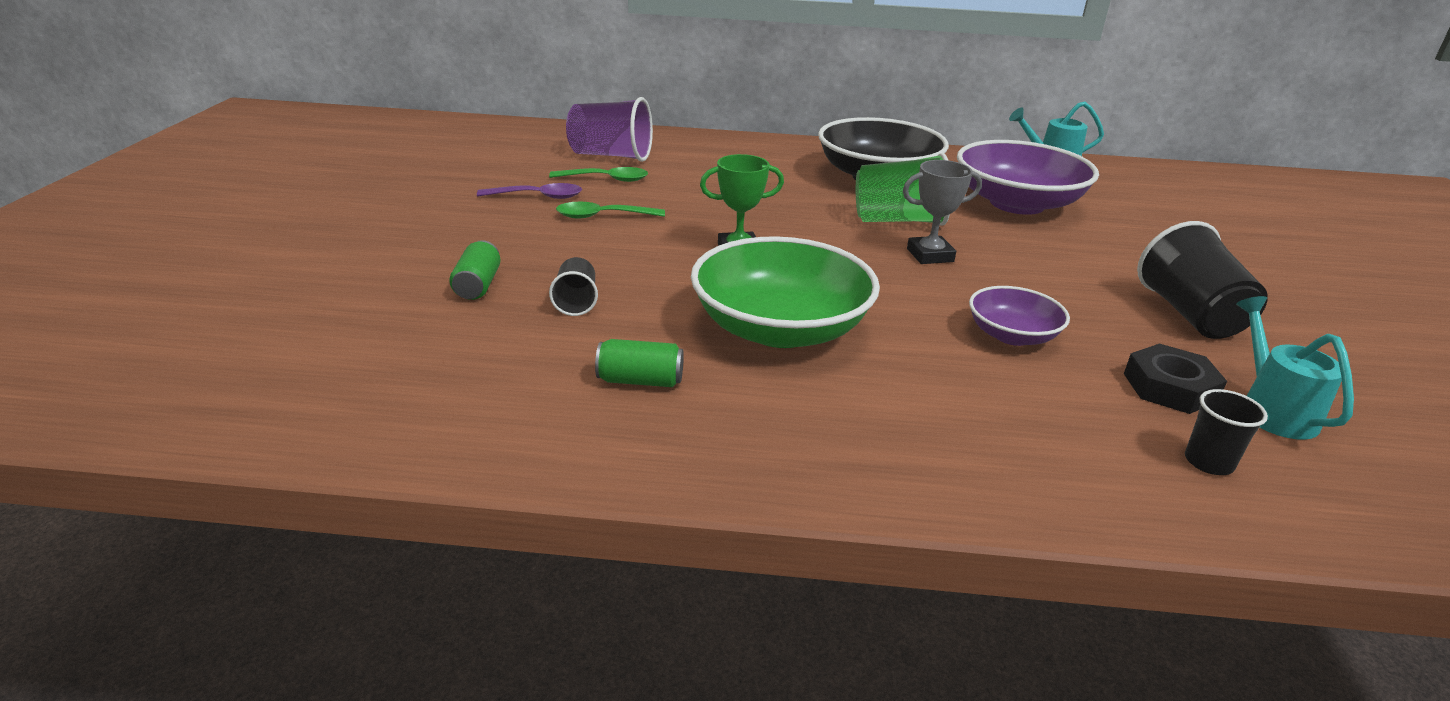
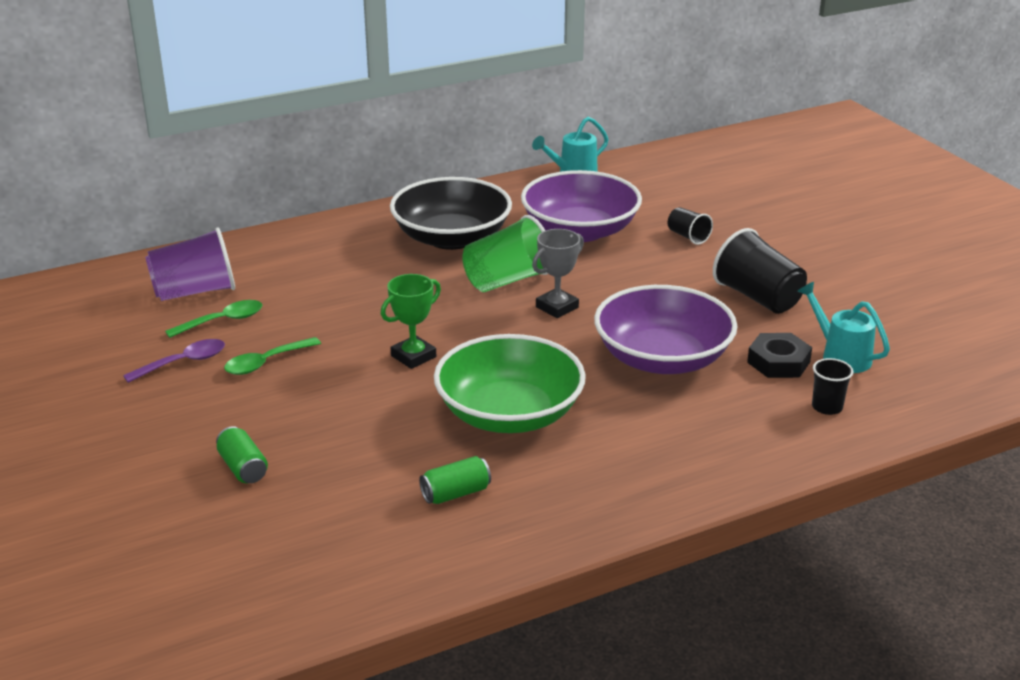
camera: 30 degrees left, 0 degrees up
(576, 302) = (339, 451): black cup -> black cup (688, 237)
(1012, 335) = (662, 358): purple bowl -> purple bowl, size x1.89

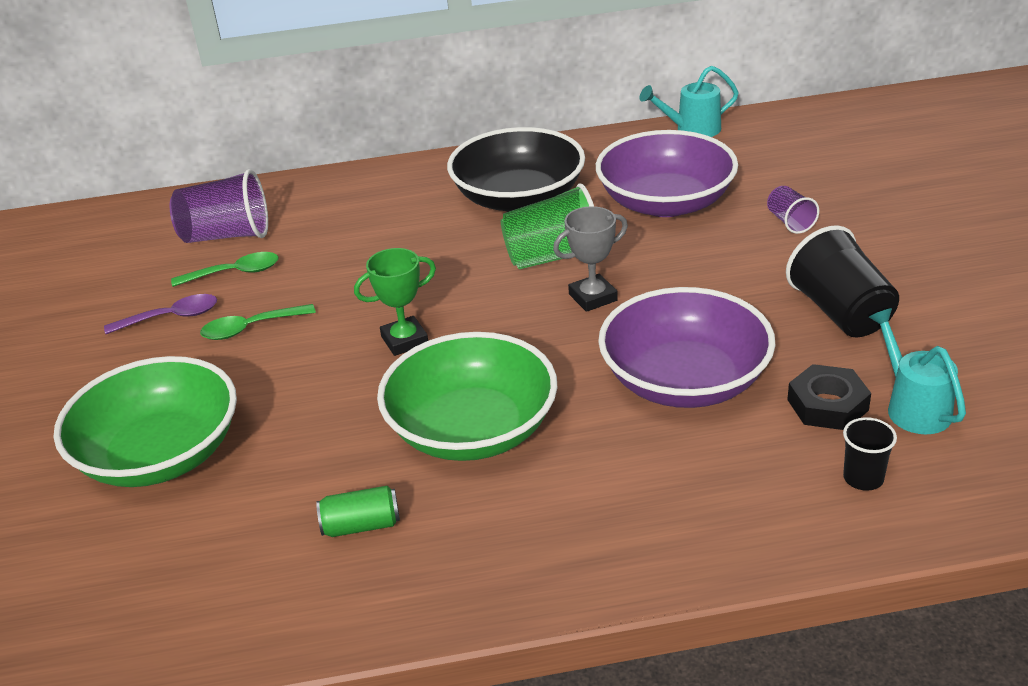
camera: 20 degrees right, 5 degrees up
(243, 468) = (160, 454): green can -> green bowl
(688, 237) = (790, 222): black cup -> purple cup

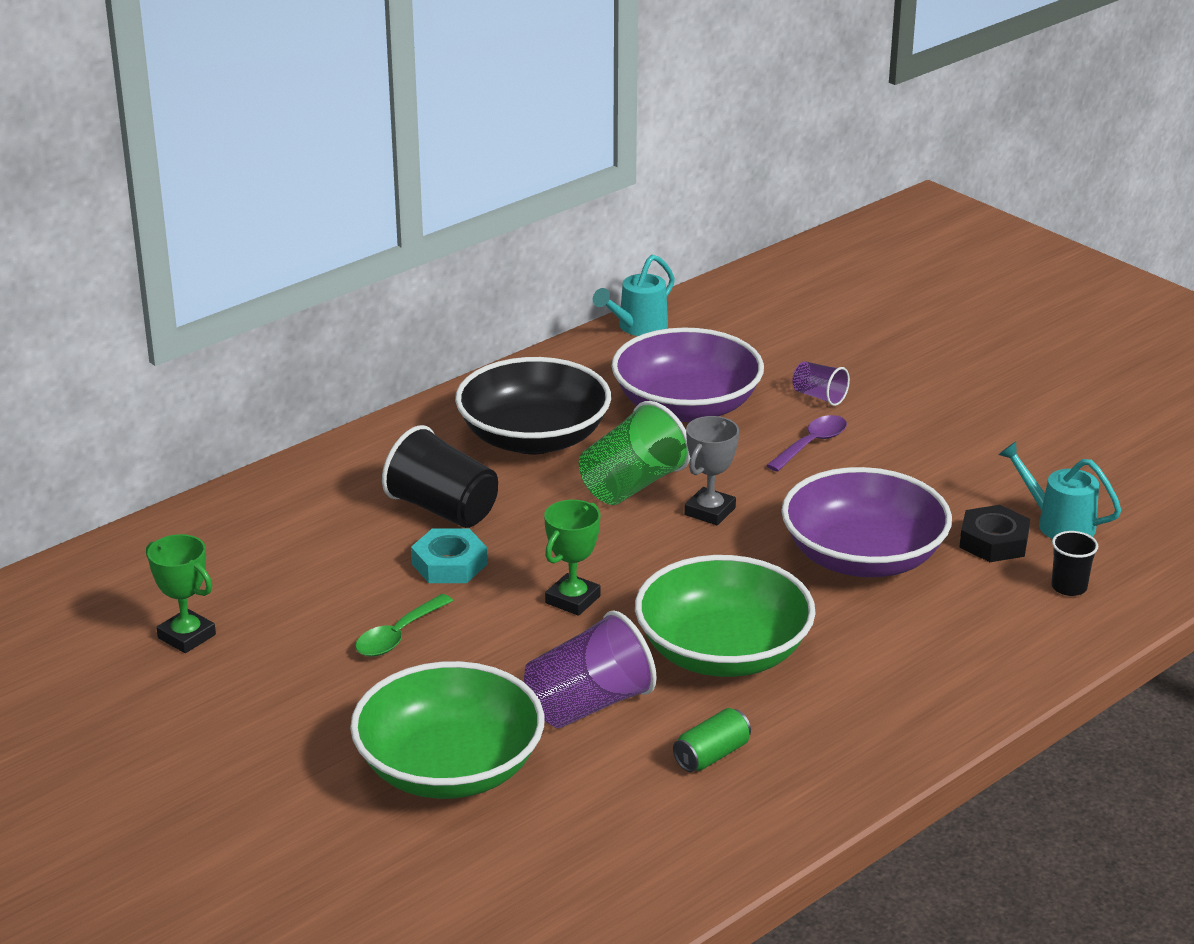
camera: 35 degrees left, 5 degrees down
(121, 282) = (186, 636): none -> green trophy
(171, 317) = (295, 651): purple spoon -> purple spoon (811, 444)
(226, 235) = (250, 557): purple cup -> purple cup (588, 705)
(235, 273) = (310, 590): green spoon -> none
(349, 282) = (449, 564): none -> turquoise nut
(840, 312) = (936, 465): black cup -> black cup (443, 509)

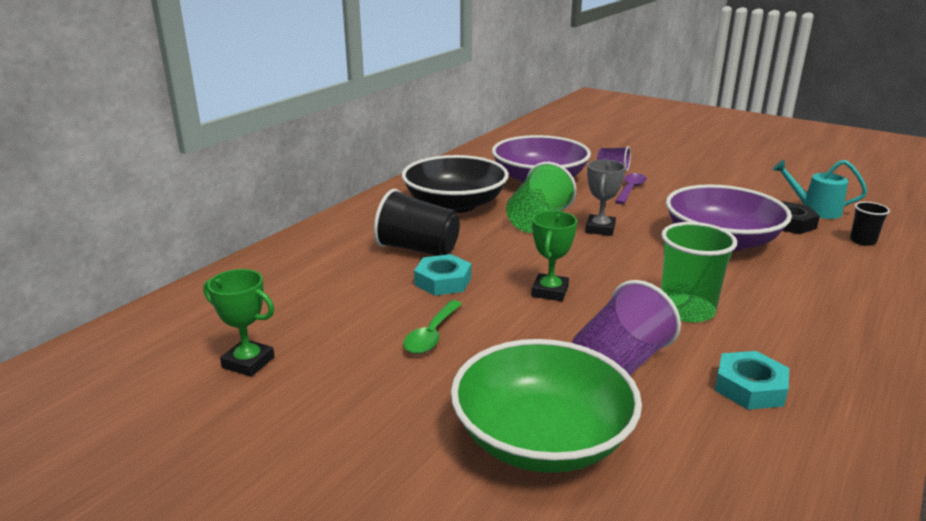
camera: 15 degrees left, 5 degrees down
(637, 327) = (481, 150): turquoise watering can -> none
(712, 755) = (750, 387): green can -> turquoise nut
(723, 652) = (686, 310): green bowl -> green cup

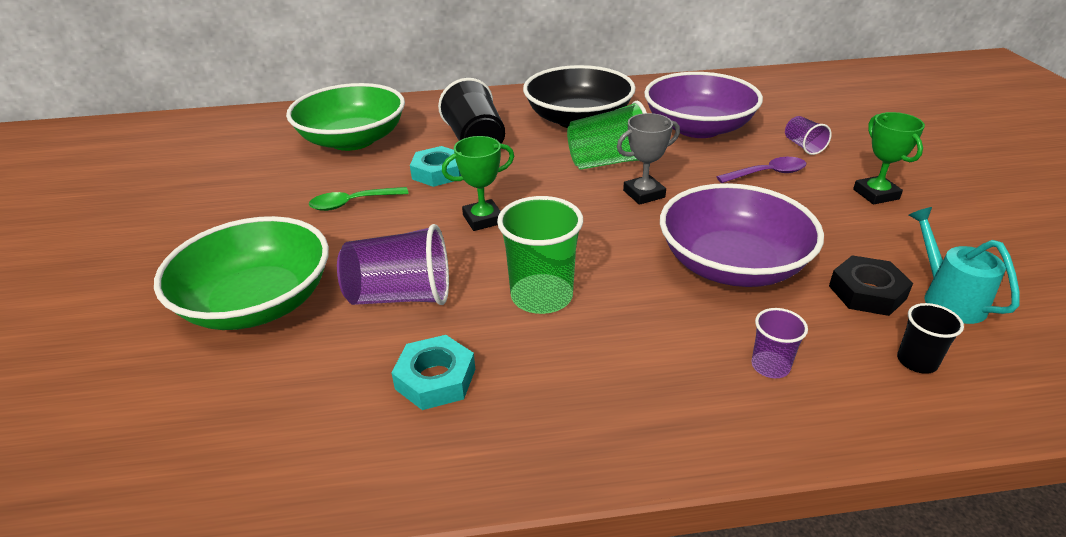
camera: 50 degrees right, 10 degrees up
(248, 362) = (251, 164): green trophy -> green trophy (876, 194)
(306, 295) = (353, 140): none -> green bowl
(835, 275) = (770, 366): none -> purple cup

